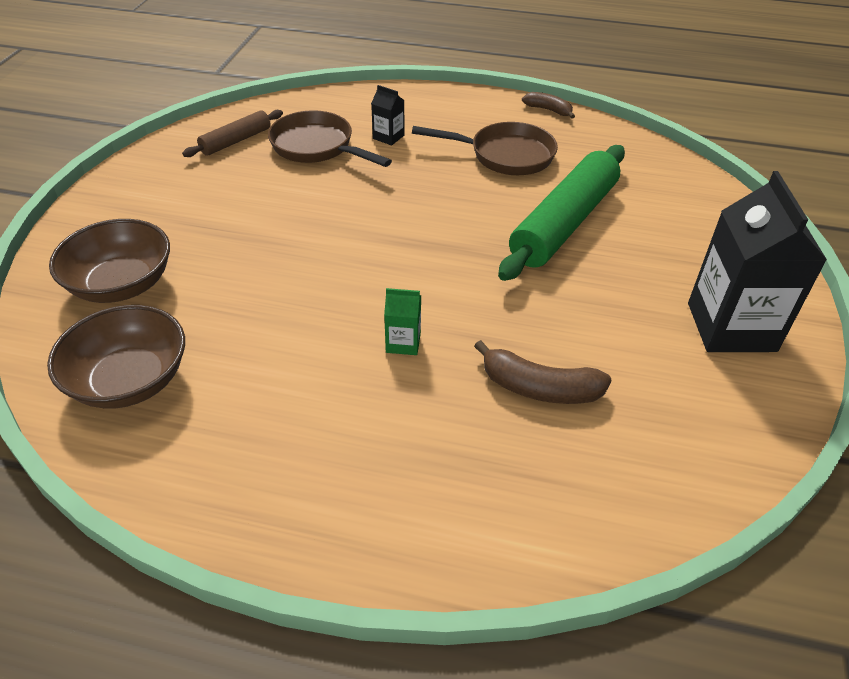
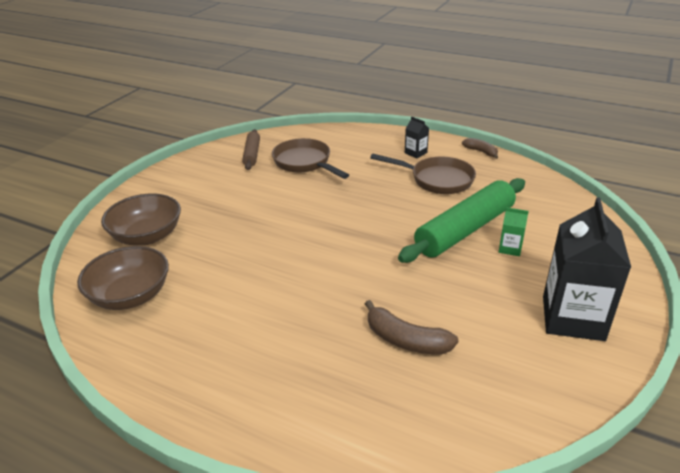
camera: 15 degrees right, 10 degrees down
(236, 141) = (252, 154): brown rolling pin -> brown rolling pin turned 60 degrees counterclockwise
(388, 137) = (356, 160): black carton -> black carton (415, 153)
(403, 342) = (318, 296): green carton -> green carton (510, 248)

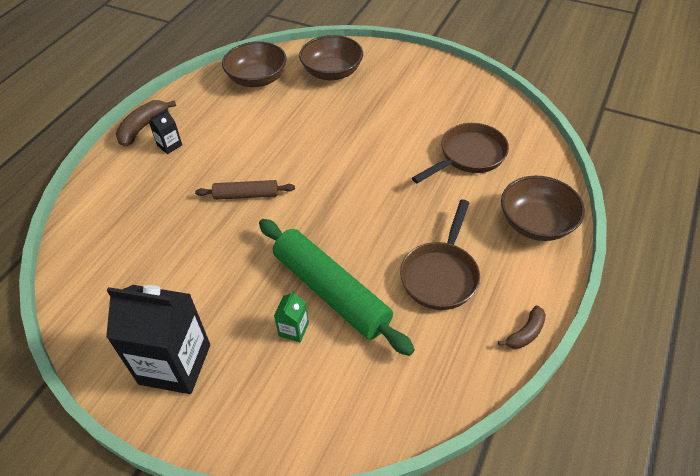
camera: 90 degrees right, 15 degrees up
(252, 154) = (482, 115): brown rolling pin -> brown rolling pin (246, 195)
(381, 141) = (536, 223): none -> brown bowl
(405, 340) = (176, 233): brown banana -> brown banana (143, 127)
(415, 153) = (509, 257): black carton -> black carton (169, 145)

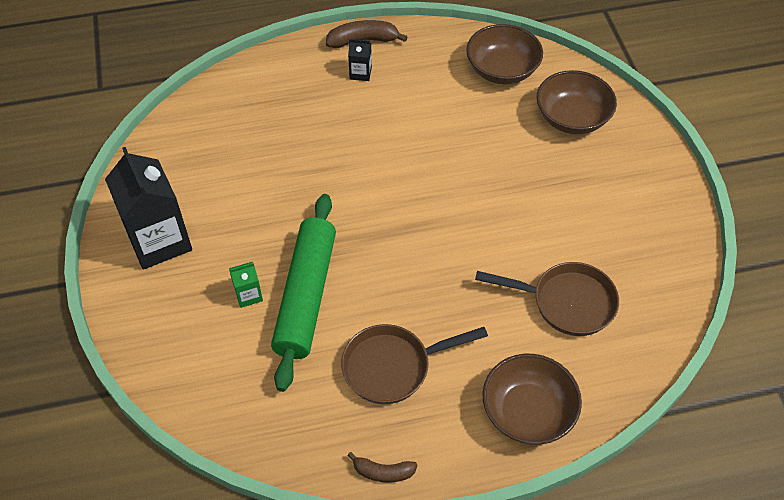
camera: 50 degrees right, 5 degrees up
(246, 195) = (355, 165): brown rolling pin -> none

